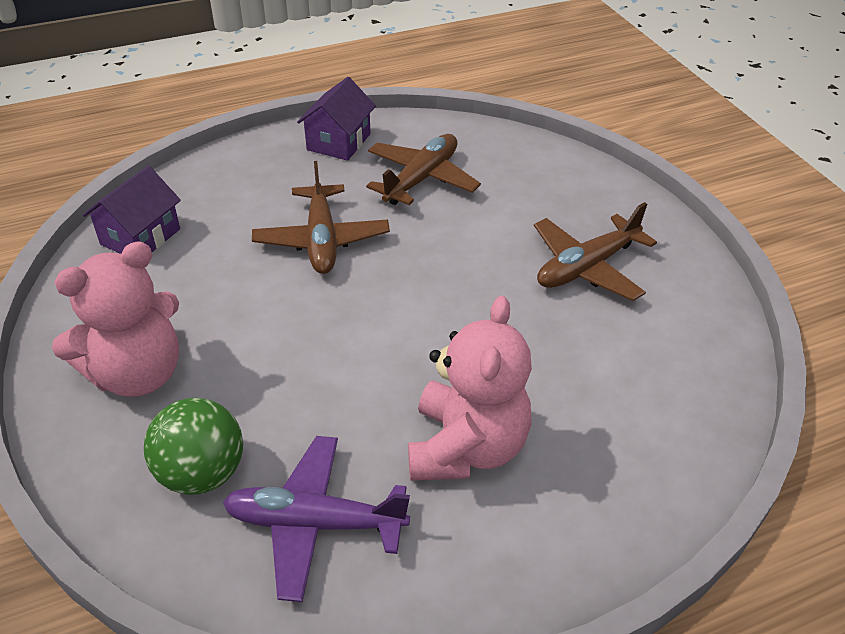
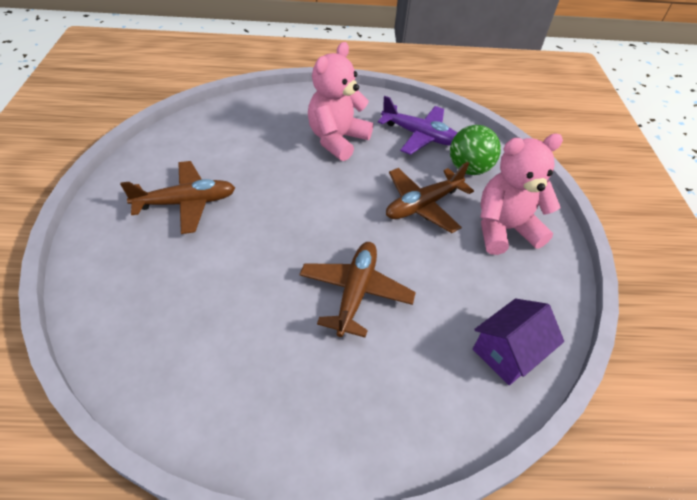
camera: 160 degrees left, 5 degrees up
(338, 142) = (281, 427): purple house -> none
(421, 179) = (234, 332): brown plane -> brown plane (423, 205)

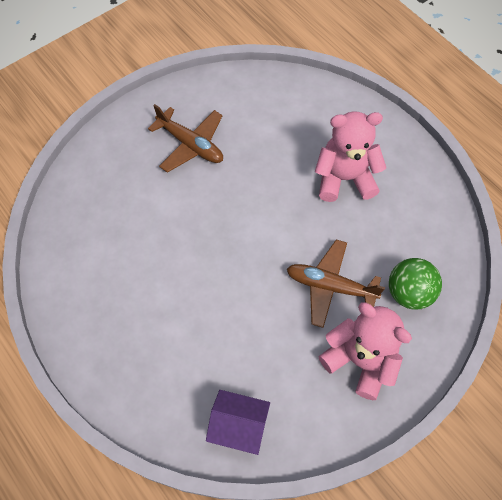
camera: 55 degrees right, 15 degrees up
(355, 292) = (207, 299): brown plane -> none
(420, 136) = (413, 231): purple plane -> none

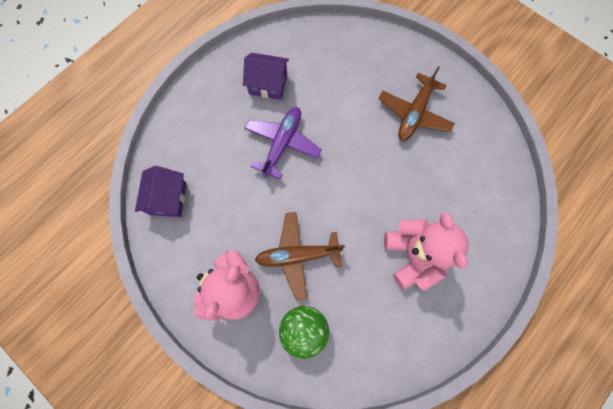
camera: 80 degrees right, 10 degrees up
(112, 287) = (268, 84): none -> purple house
(195, 282) = (282, 144): none -> purple plane
(330, 286) = (298, 255): brown plane -> brown plane turned 105 degrees counterclockwise

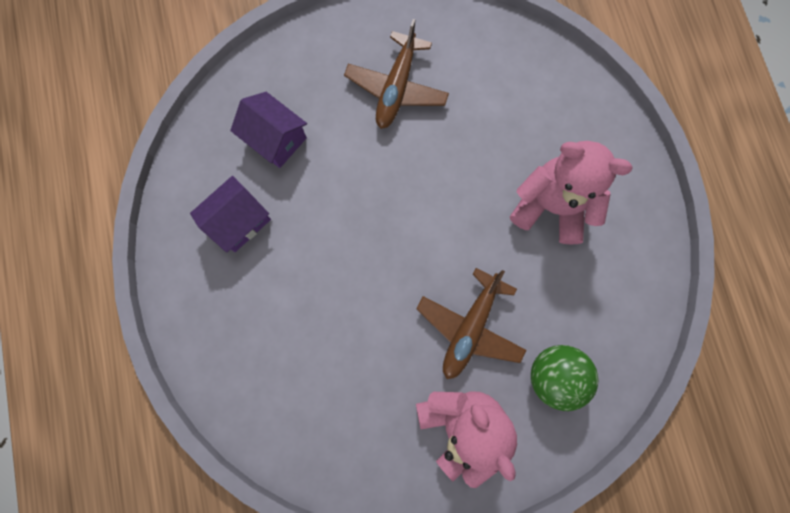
camera: 55 degrees left, 5 degrees up
(168, 198) = (299, 434): purple house -> purple house (275, 139)
(282, 144) = (327, 255): purple plane -> none
(414, 113) = (396, 88): brown plane -> brown plane turned 45 degrees clockwise

